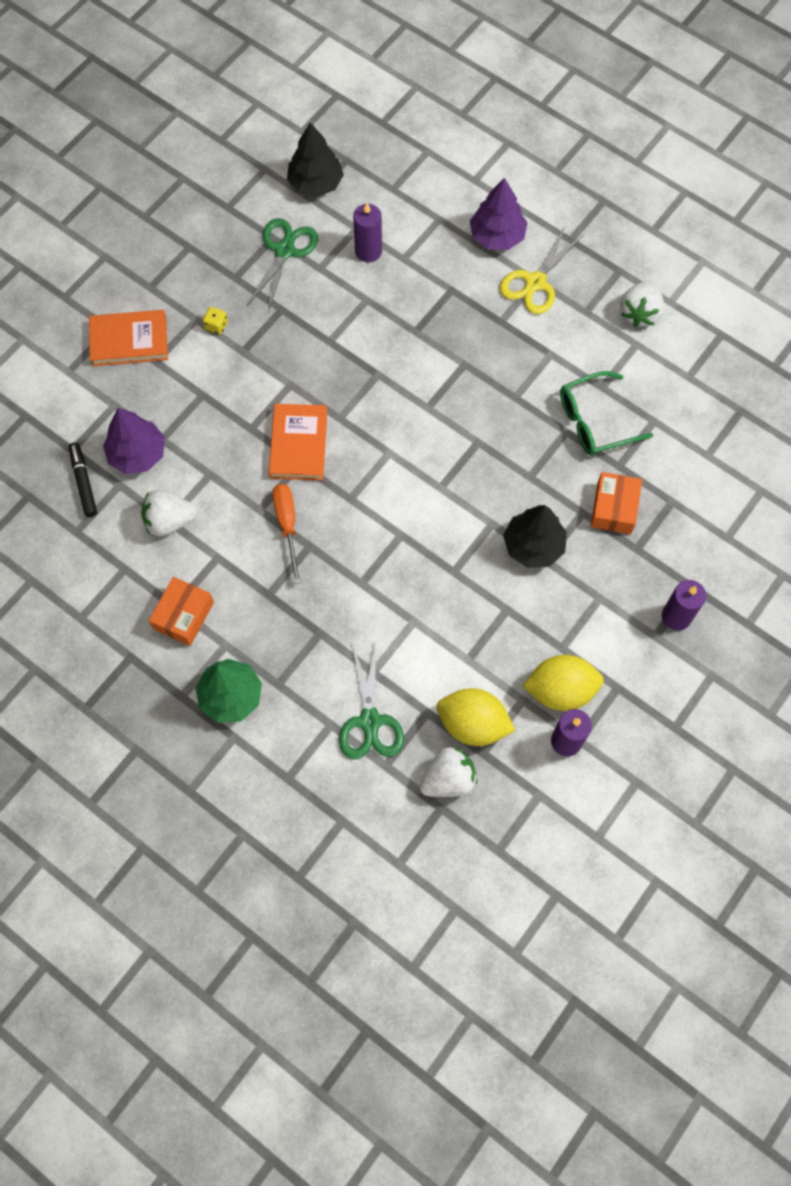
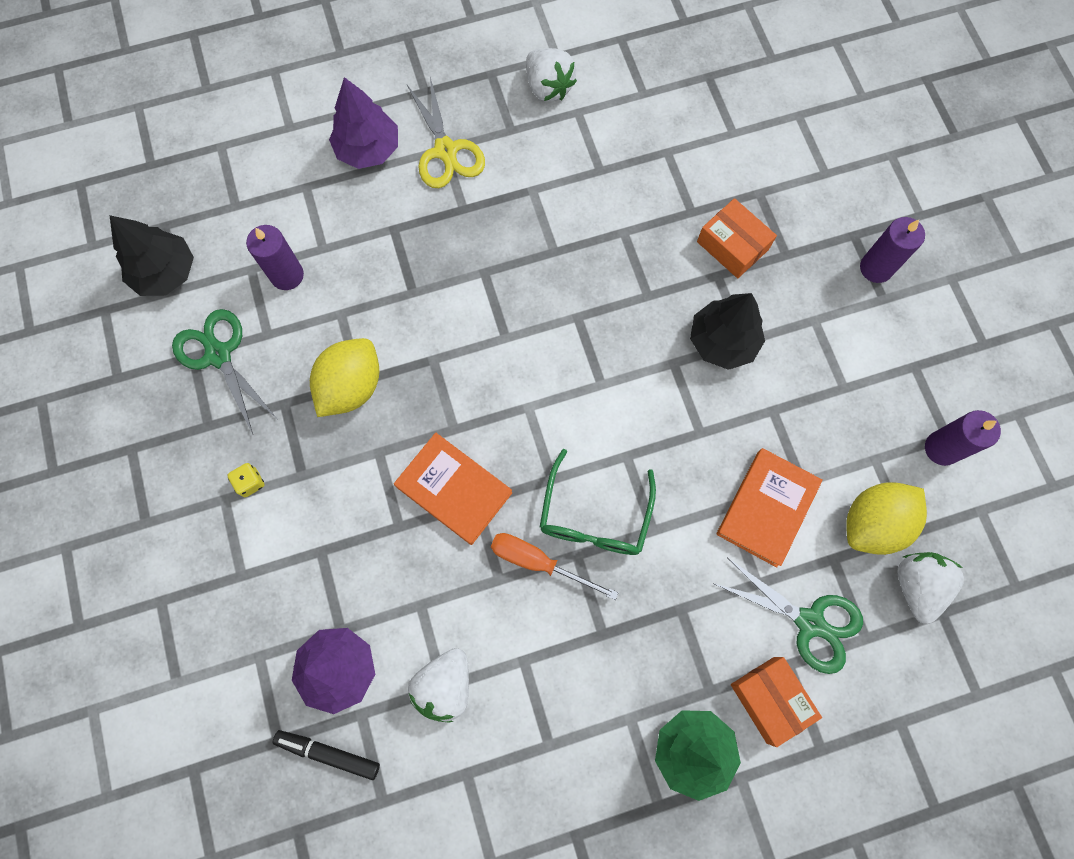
camera: 55 degrees left, 5 degrees up
(129, 341) = (193, 588): orange book -> orange book (767, 508)
(183, 615) = (567, 742): orange box -> orange box (770, 699)
(560, 690) = (887, 418): yellow lemon -> yellow lemon (351, 387)
(594, 421) = (631, 201): green glasses -> green glasses (594, 516)

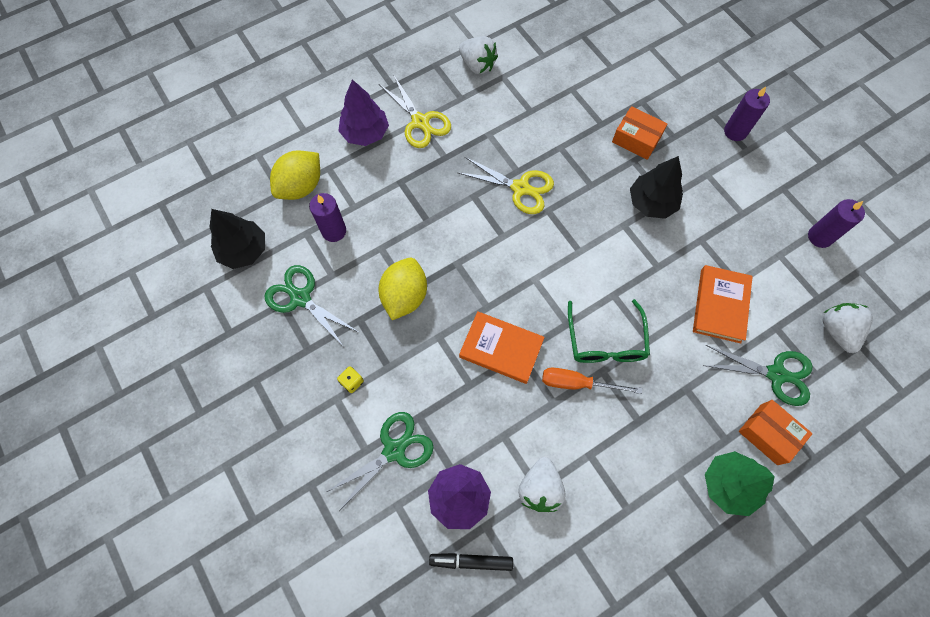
camera: 15 degrees left, 5 degrees down
(276, 585) = (394, 450): none -> green scissors
(550, 277) = (520, 188): none -> yellow scissors
(873, 523) = (793, 297): yellow lemon -> yellow lemon (301, 186)

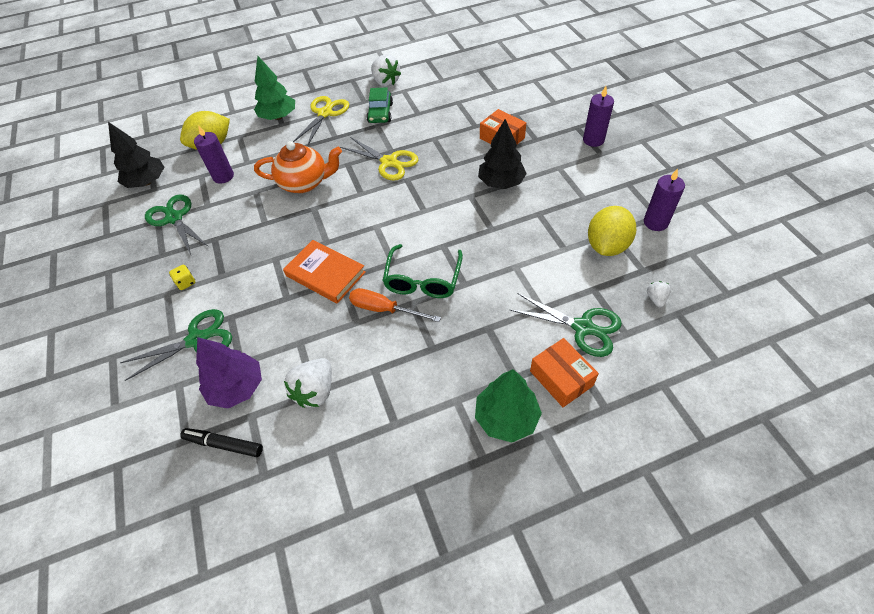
camera: 15 degrees right, 15 degrees down
(365, 133) = (278, 117): purple tree -> green tree
(405, 296) = (259, 226): yellow lemon -> yellow lemon (606, 246)
(420, 122) = (325, 113): yellow scissors -> yellow scissors turned 135 degrees counterclockwise
(434, 229) = (305, 183): none -> orange teapot
(487, 115) = (380, 113): none -> green car
(720, 305) = (542, 265): orange book -> none
(837, 331) = (656, 299): white strawberry -> white strawberry, size x0.53

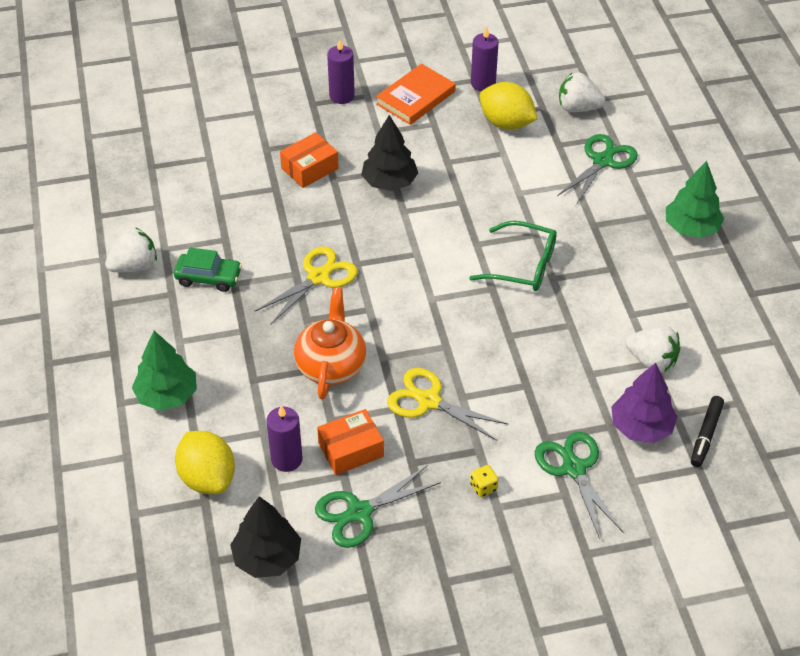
camera: 85 degrees left, 5 degrees down
(325, 113) = (182, 339): yellow scissors -> yellow scissors (428, 401)
(325, 274) = (497, 348): orange book -> orange book (416, 98)
(384, 309) = (558, 300): orange screwdriver -> none
(561, 378) = (655, 186): orange box -> orange box (351, 450)
(656, 299) = (578, 108): white strawberry -> white strawberry, size x1.90

